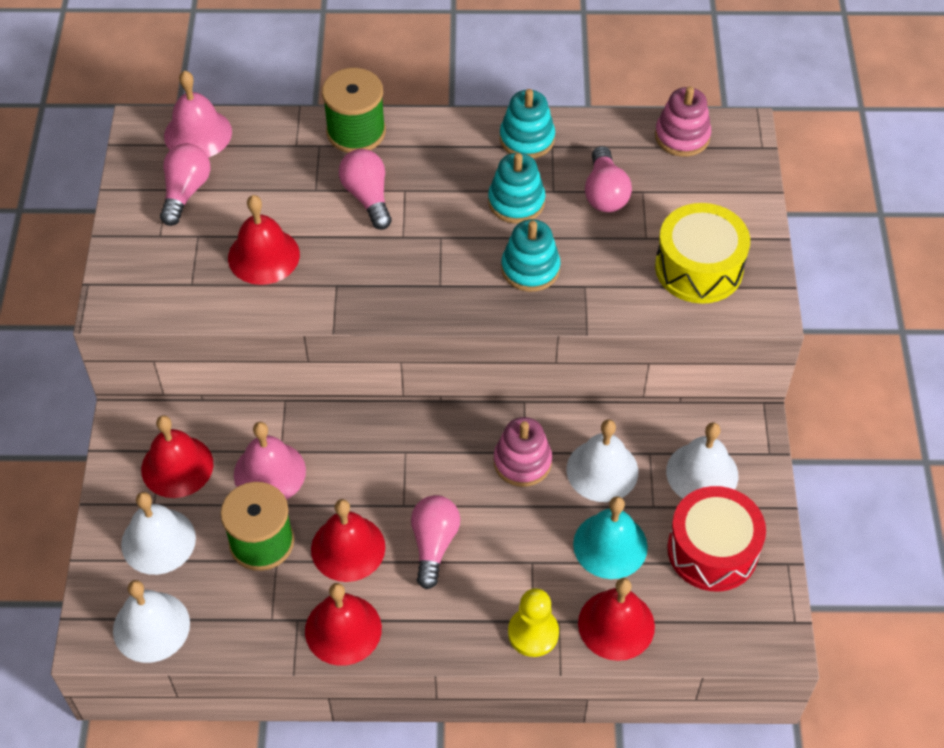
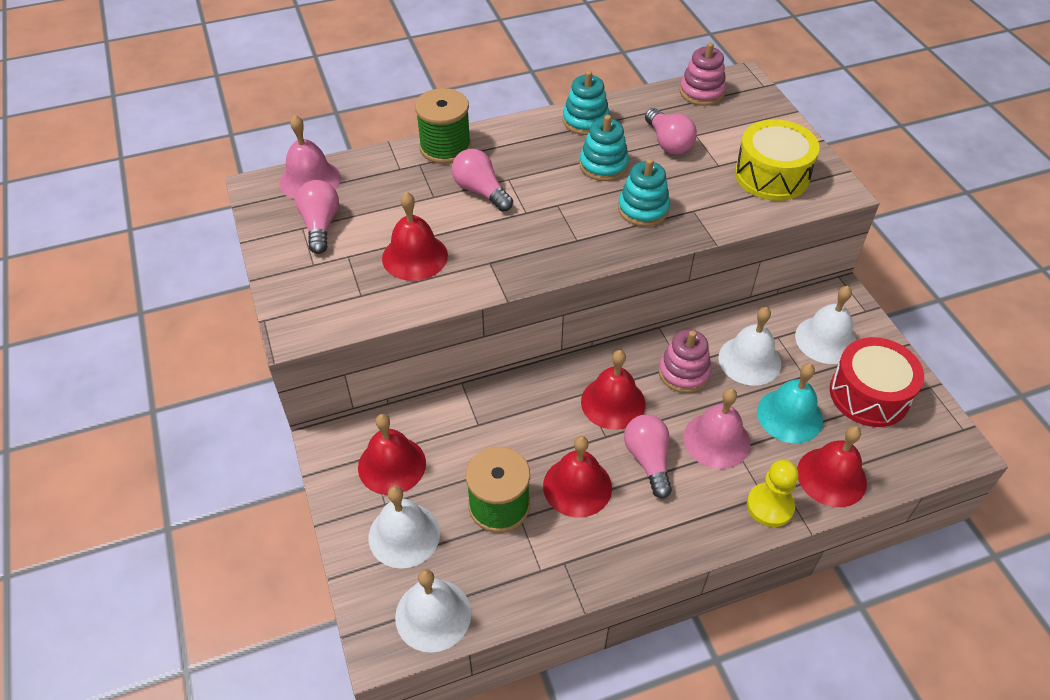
camera: 20 degrees left, 5 degrees down
(269, 472) = (477, 445): pink bell -> pink bell (716, 440)
(343, 629) = (609, 557): red bell -> red bell (613, 402)

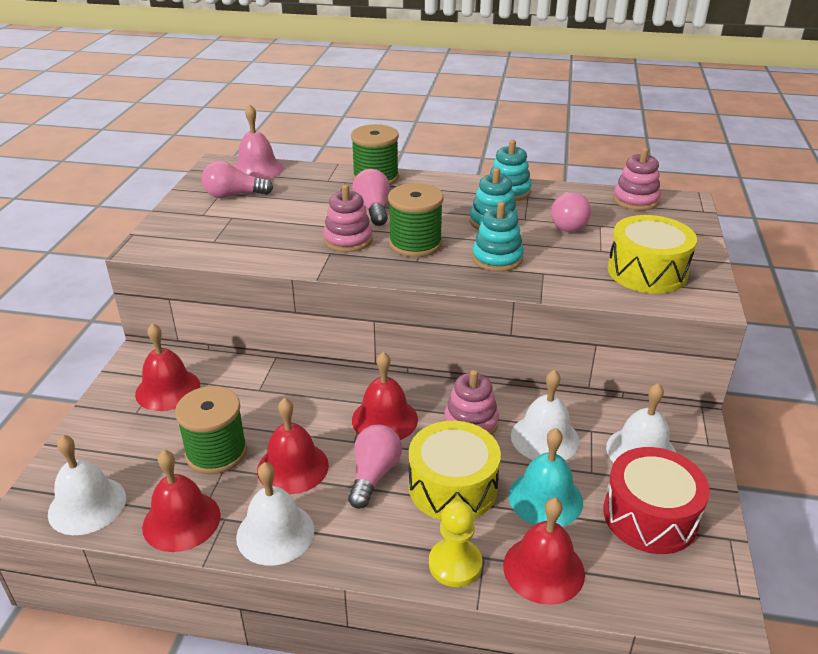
camera: 30 degrees right, 15 degrees down
(320, 225) = (234, 195): pink light bulb -> pink light bulb turned 120 degrees counterclockwise
(404, 535) = (126, 439): white bell -> white bell (275, 533)
(415, 256) = (278, 232): red bell -> red bell (181, 520)
(492, 240) = (348, 240): none -> pink stacking toy
(558, 220) = (415, 244): none -> green spool
(716, 440) = (452, 487): pink bell -> yellow drum

